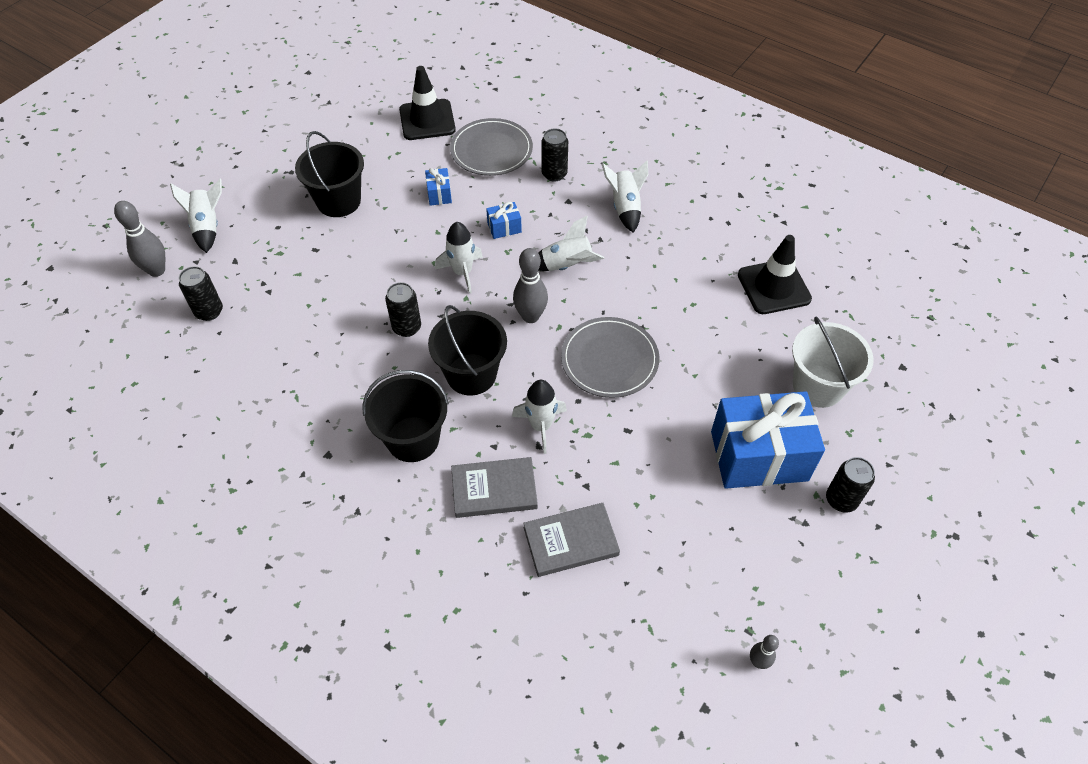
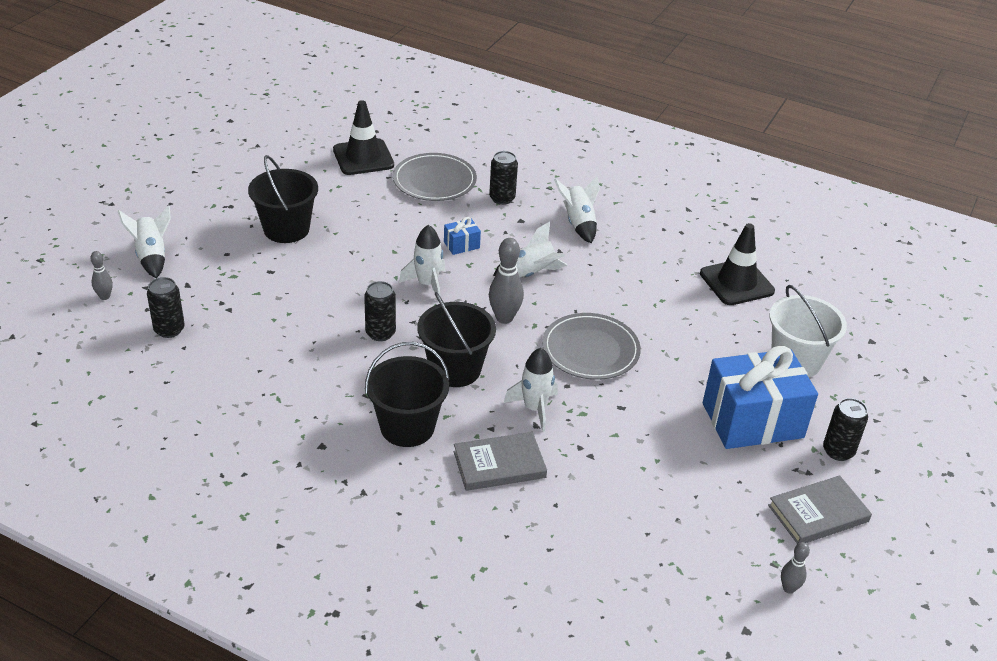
camera: 10 degrees left, 15 degrees down
(157, 270) = (105, 297): grey bowling pin -> grey bowling pin, size x0.57
(439, 194) = (389, 219): blue gift -> none
(571, 541) = (585, 503): grey book -> grey book (818, 513)

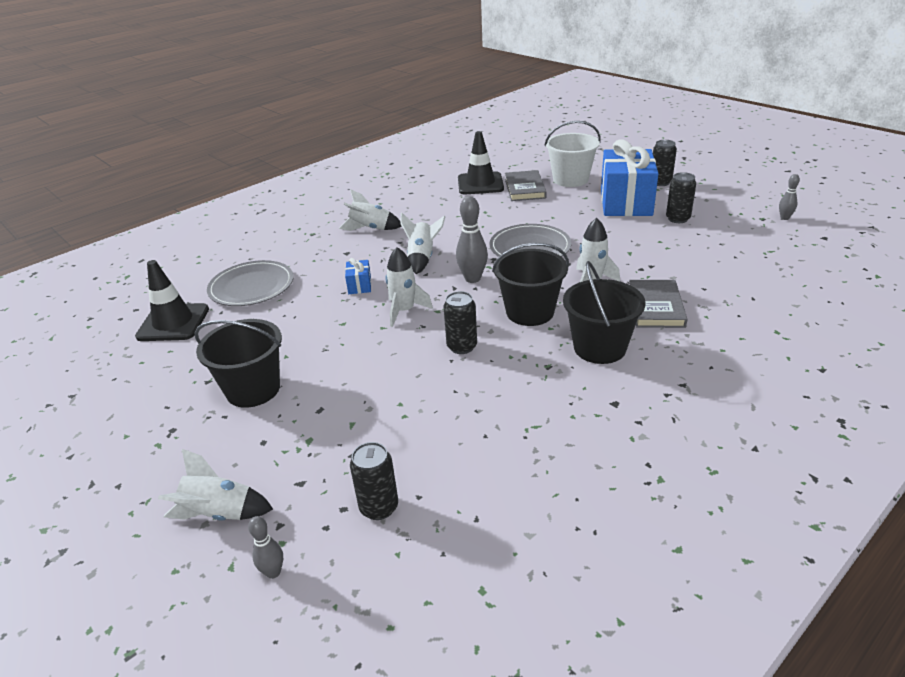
camera: 65 degrees left, 5 degrees down
(502, 198) = (308, 257): black can -> black can (678, 219)
(818, 513) = (717, 198): grey book -> grey book (525, 188)

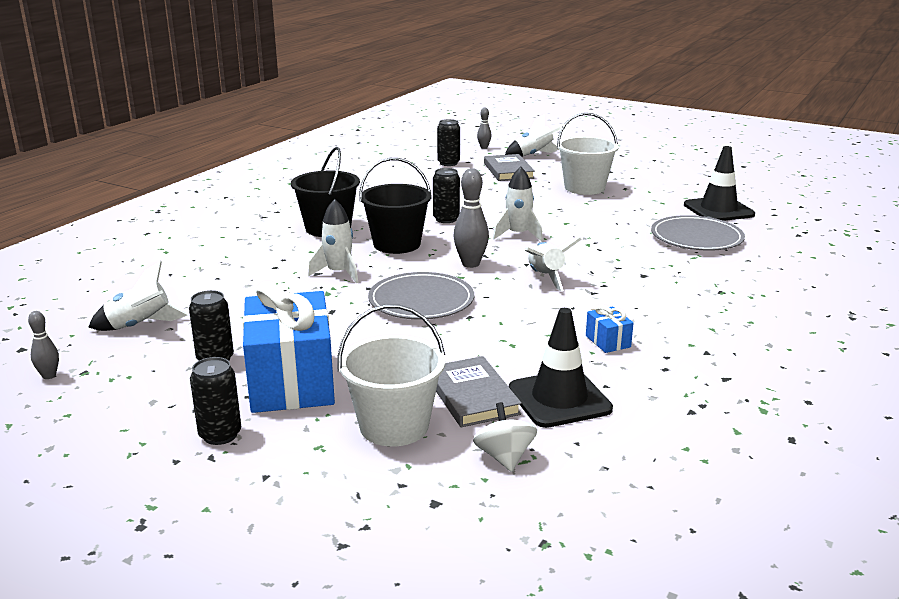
camera: 160 degrees right, 10 degrees down
(253, 389) = (584, 188): black bucket -> white bucket
(359, 285) = (586, 248): blue gift -> blue gift (608, 341)
(370, 229) = (652, 304): white rocket -> white rocket (140, 326)
(523, 166) = (504, 457): none -> white spinning top
(656, 307) = (273, 258): grey book -> grey book (508, 171)

